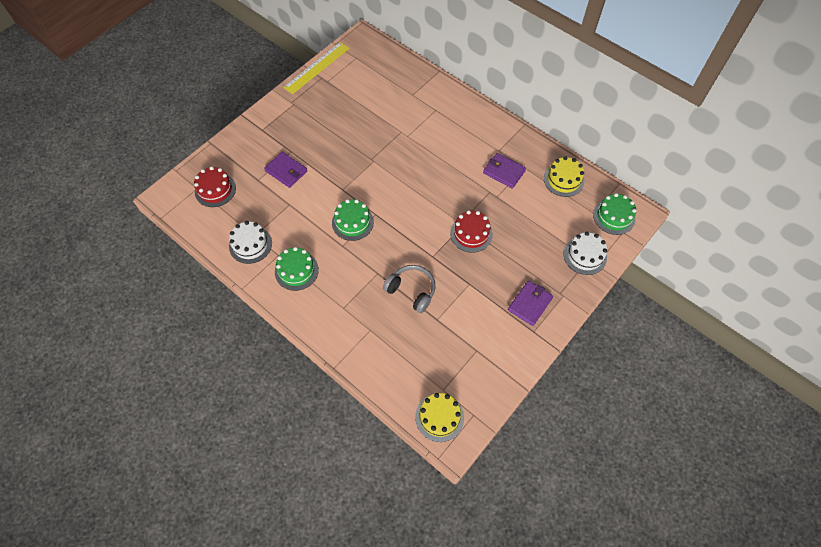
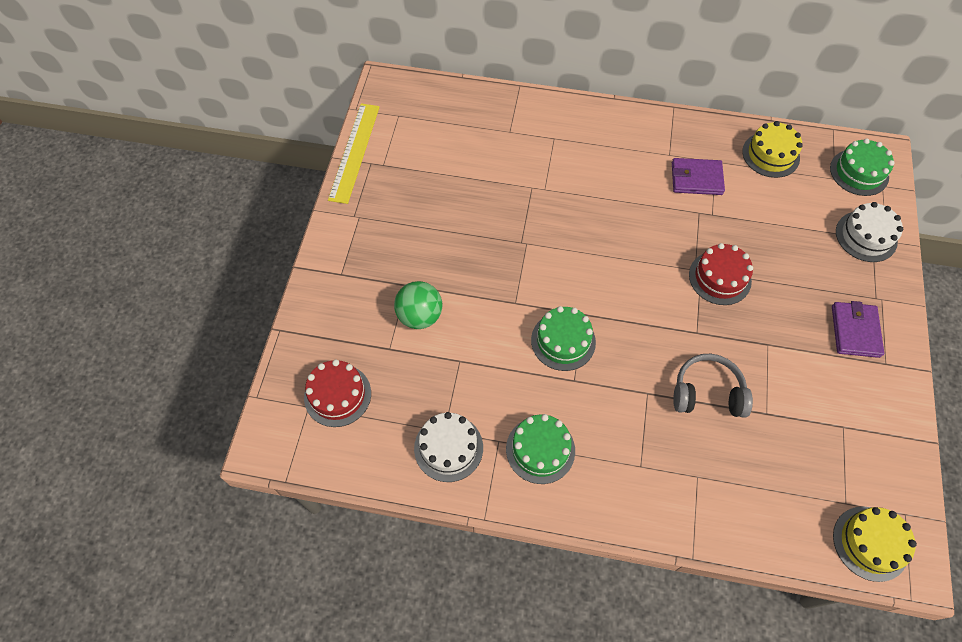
camera: 30 degrees left, 0 degrees up
(286, 171) = (420, 316): purple wallet -> green ball

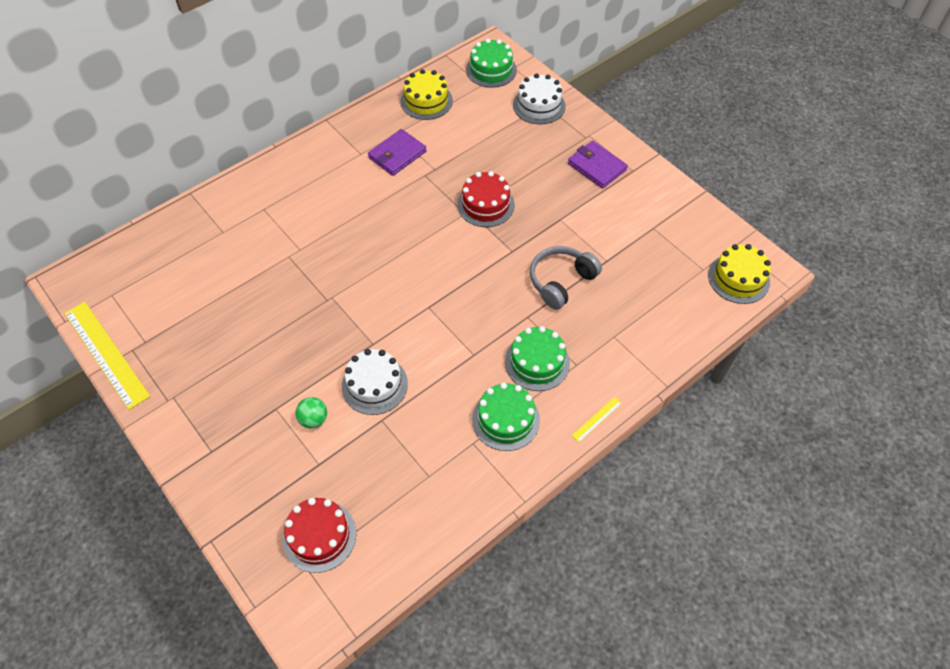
camera: 50 degrees left, 5 degrees down
(420, 316) = (313, 419): green ball -> green ball, size x0.62
(448, 448) = (445, 483): white cake -> white cake (374, 385)
(563, 341) = (436, 337): green cake -> green cake (537, 362)
(605, 521) = (596, 419): none -> yellow ruler

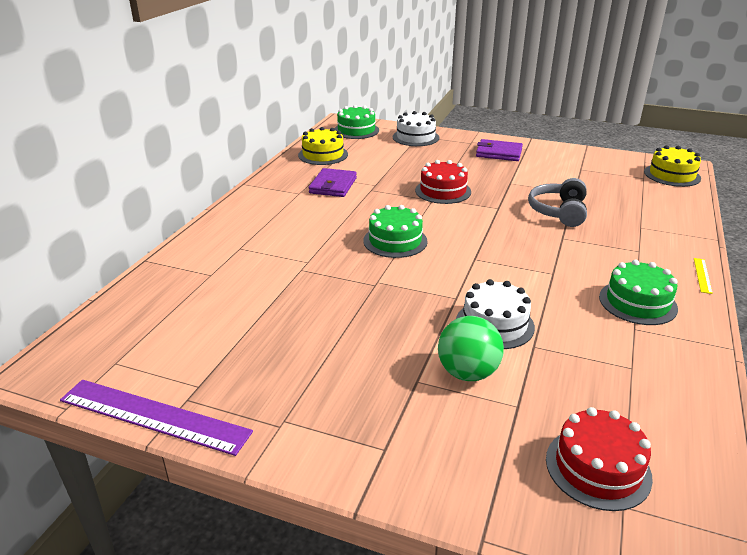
camera: 30 degrees left, 25 degrees down
(106, 353) = (154, 415): yellow ruler -> purple ruler
(313, 419) = (467, 373): green ball -> green ball, size x1.62
(537, 362) = (608, 260): green cake -> green cake (395, 241)

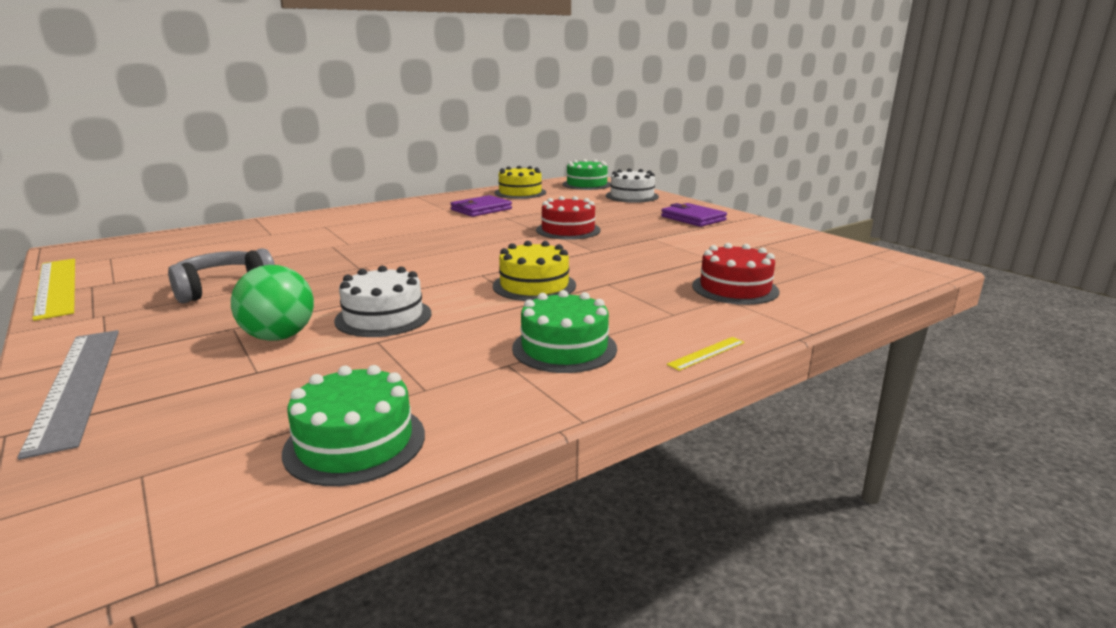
camera: 35 degrees right, 10 degrees down
(154, 415) = (57, 287): purple ruler -> yellow ruler
(395, 241) = (443, 248): green cake -> green cake (355, 442)
(431, 481) = (78, 384): none -> grey ruler
(558, 212) = (652, 266): grey headphones -> grey headphones (223, 288)
(597, 468) = (198, 439): red cake -> red cake (735, 288)
(672, 175) = (883, 271): yellow cake -> yellow cake (534, 285)

